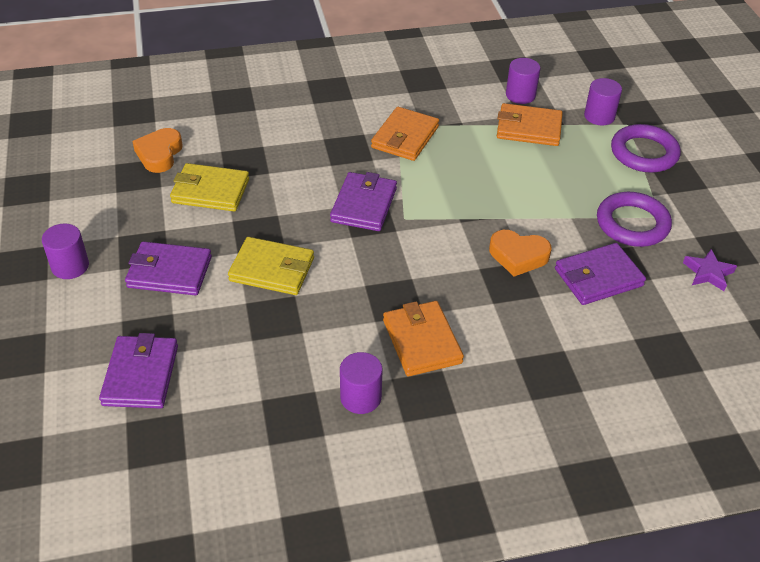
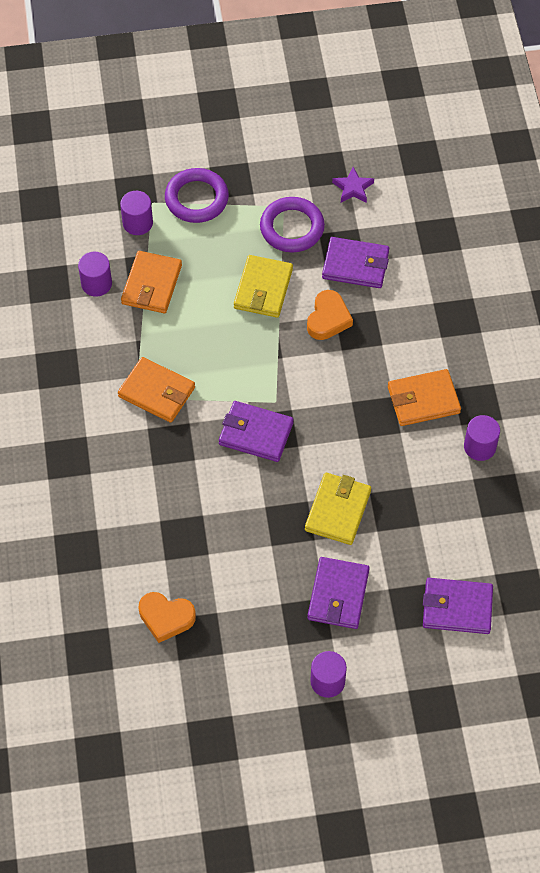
camera: 85 degrees left, 15 degrees up
(210, 191) = (227, 566): yellow wallet -> yellow wallet (263, 289)
(598, 277) = (355, 265): purple wallet -> purple wallet turned 60 degrees counterclockwise

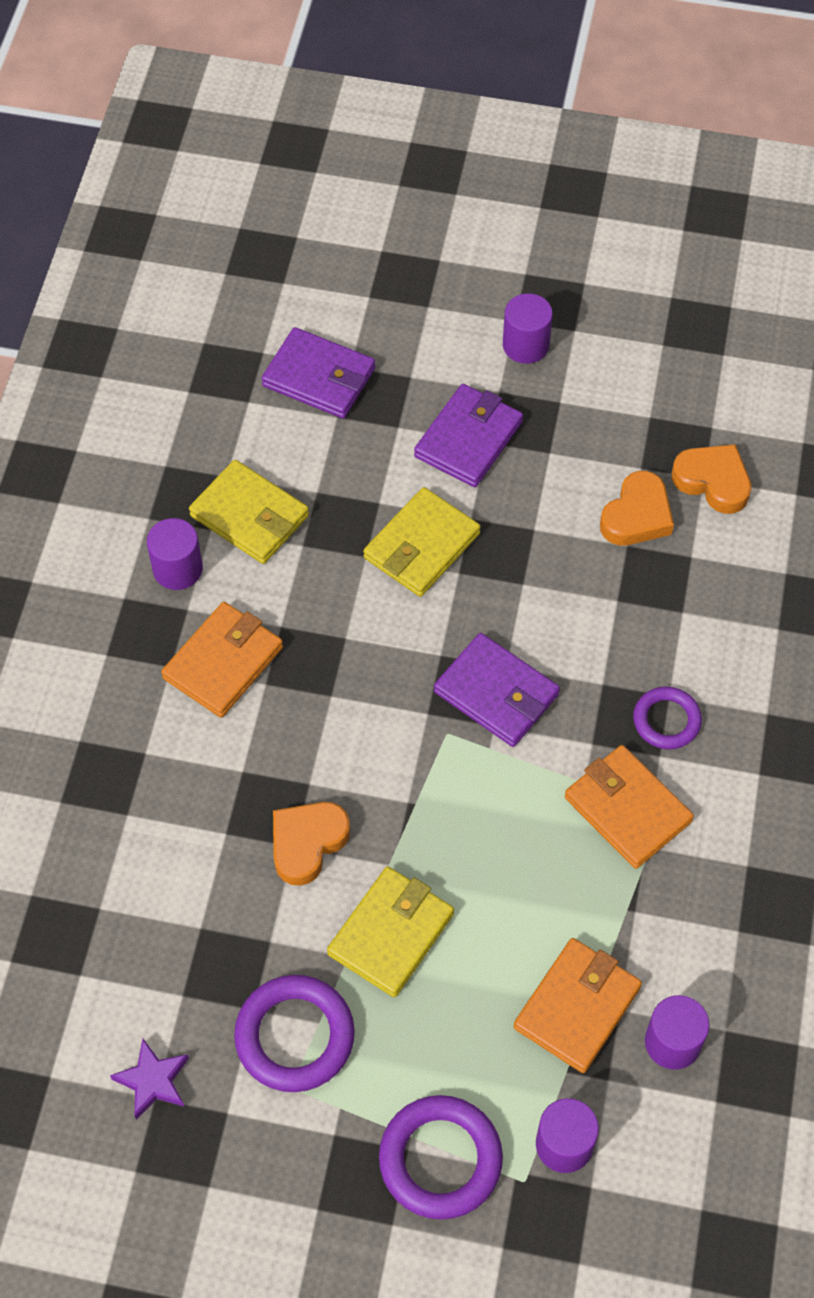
camera: 160 degrees left, 0 degrees up
(149, 449) = (666, 720): none -> purple ring
(208, 576) = (637, 515): none -> orange heart
(355, 265) = (219, 925): purple wallet -> none
(423, 400) = (223, 663): orange wallet -> orange wallet turned 60 degrees counterclockwise
(453, 495) = (249, 515): none -> yellow wallet

